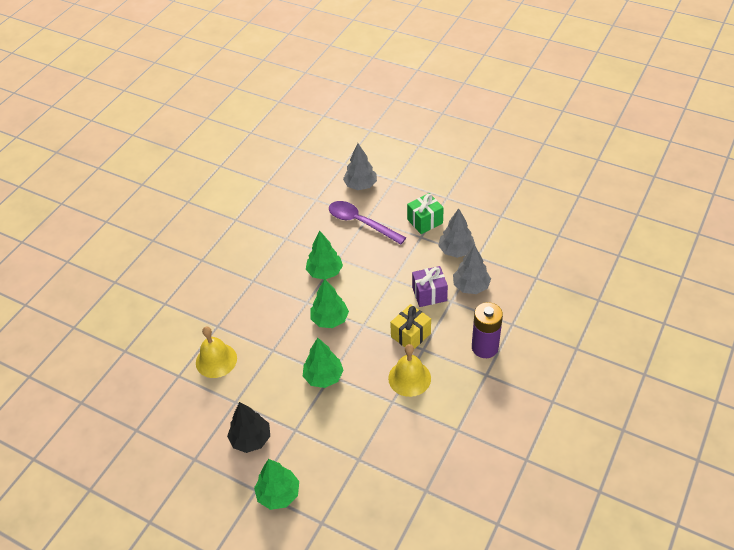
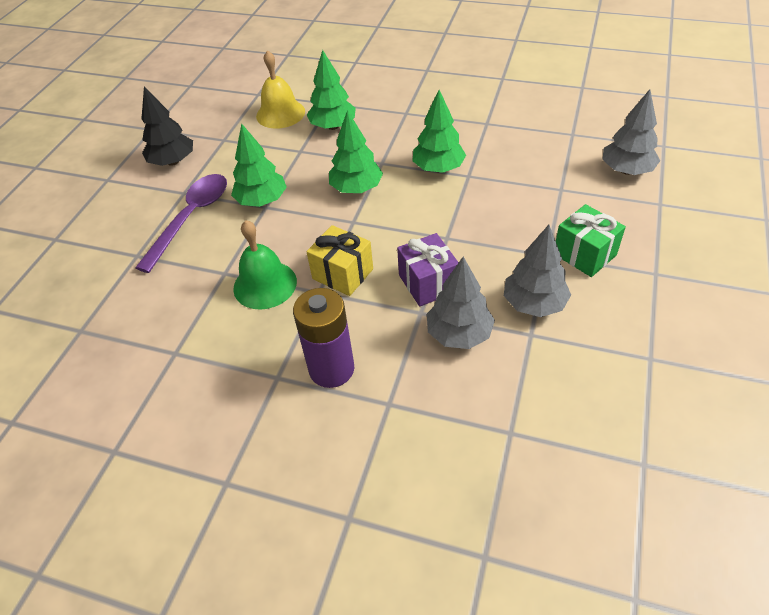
camera: 80 degrees right, 0 degrees up
(278, 494) = (98, 197): green tree -> green tree (333, 126)
(361, 223) = (547, 185): purple spoon -> purple spoon (191, 218)
(409, 378) = (265, 284): yellow bell -> green bell

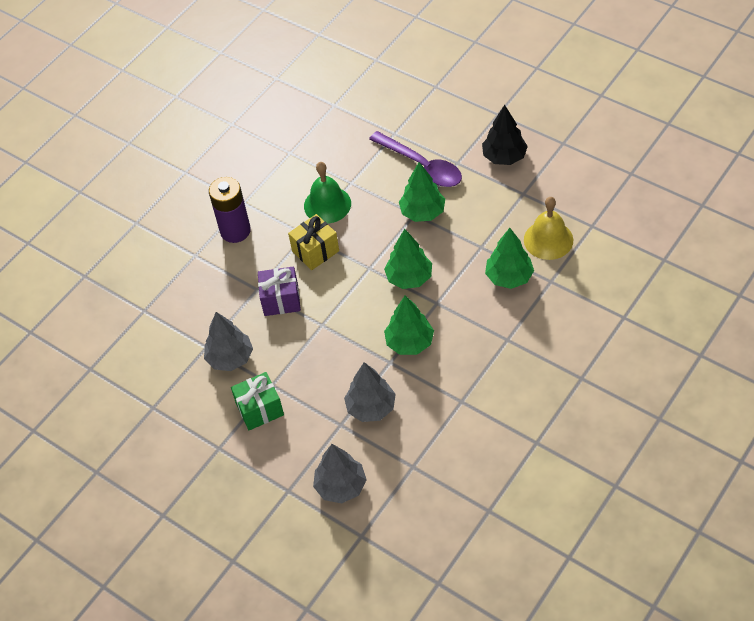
camera: 110 degrees right, 5 degrees up
(459, 334) = (227, 306): grey tree -> grey tree (371, 407)

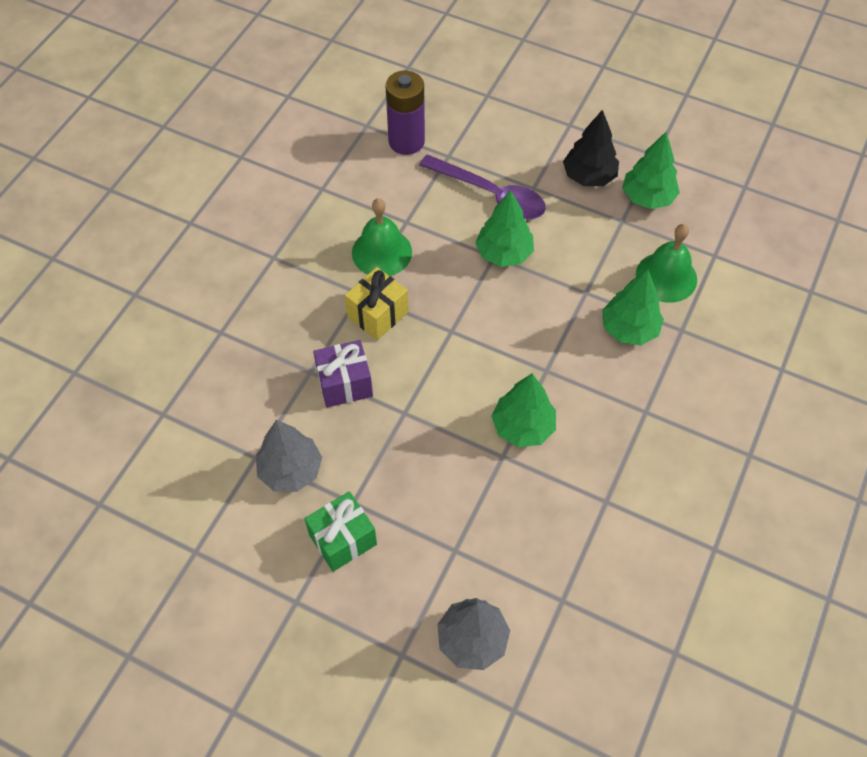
camera: 15 degrees left, 5 degrees up
(235, 231) = (268, 295): purple battery -> purple battery (406, 141)
(371, 407) = (491, 522): grey tree -> none
(409, 278) = (504, 340): green tree -> green tree (647, 197)
(548, 240) = (666, 277): yellow bell -> green bell

